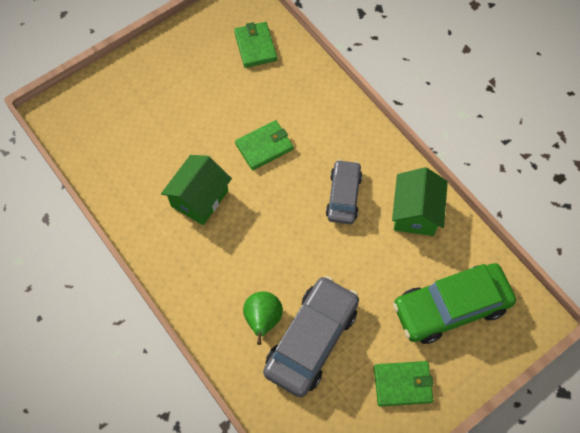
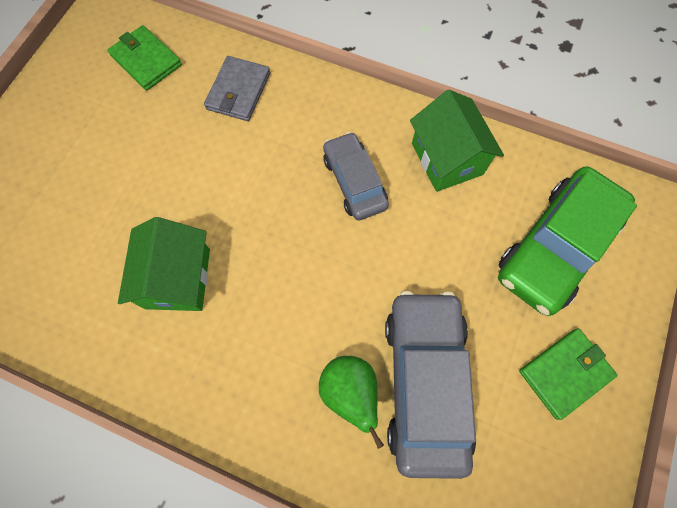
camera: 30 degrees left, 5 degrees up
(264, 146) = (224, 171): green wallet -> none
(303, 97) = (238, 91): none -> grey wallet

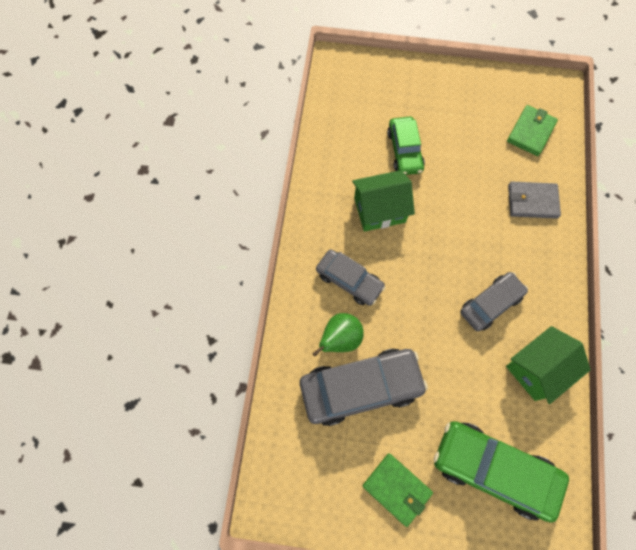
camera: 75 degrees right, 0 degrees up
(103, 217) = (404, 150): none -> green car
(268, 353) = (349, 280): none -> grey car

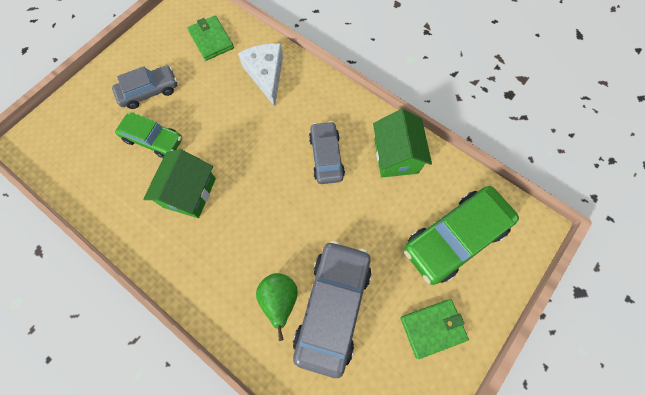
camera: 60 degrees left, 0 degrees up
(349, 280) = (233, 258): grey car -> grey car (149, 91)
(532, 201) = (266, 75): grey wallet -> white cheese

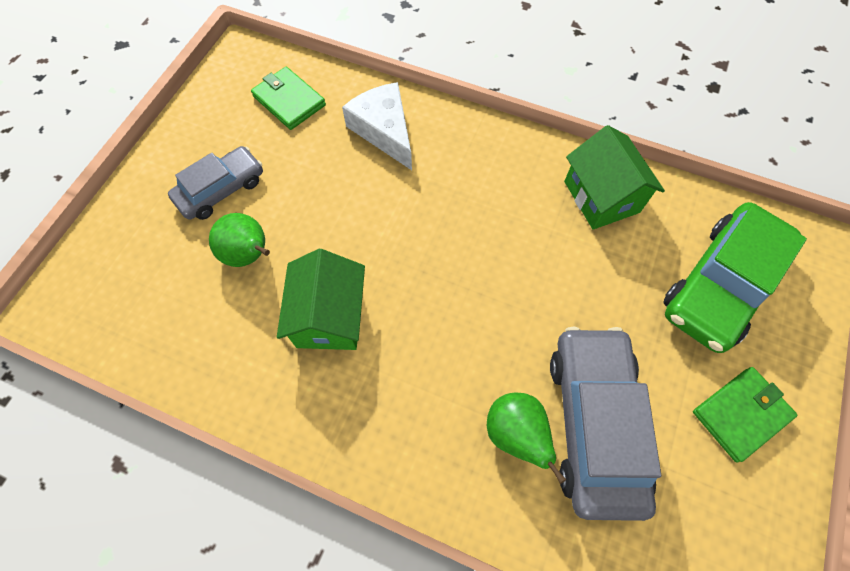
camera: 15 degrees left, 5 degrees down
(153, 139) = (249, 255): green car -> green pear
(326, 156) = (508, 220): grey car -> none

